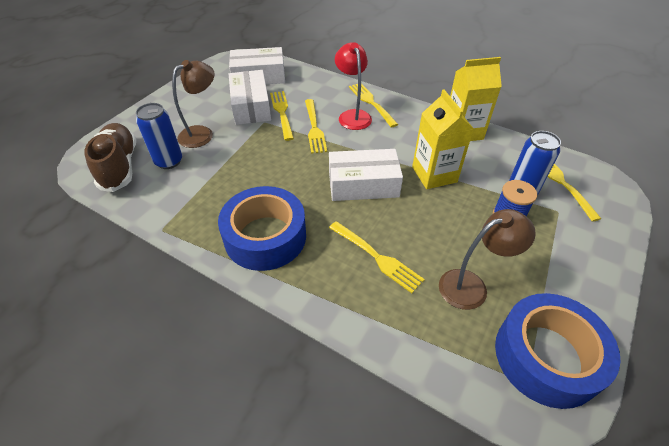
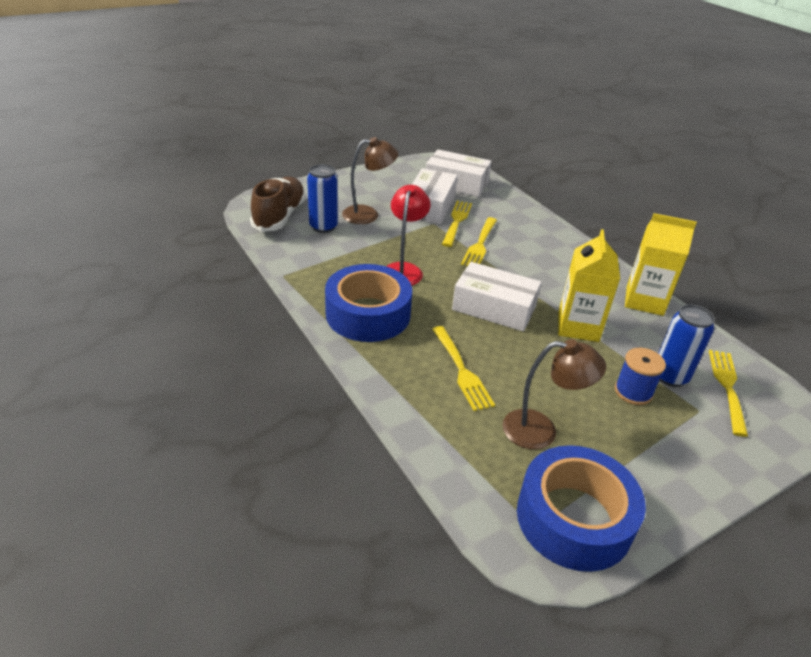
camera: 25 degrees right, 10 degrees down
(352, 115) = (529, 246): red lamp -> red lamp (404, 269)
(372, 103) = (559, 242): yellow fork -> none

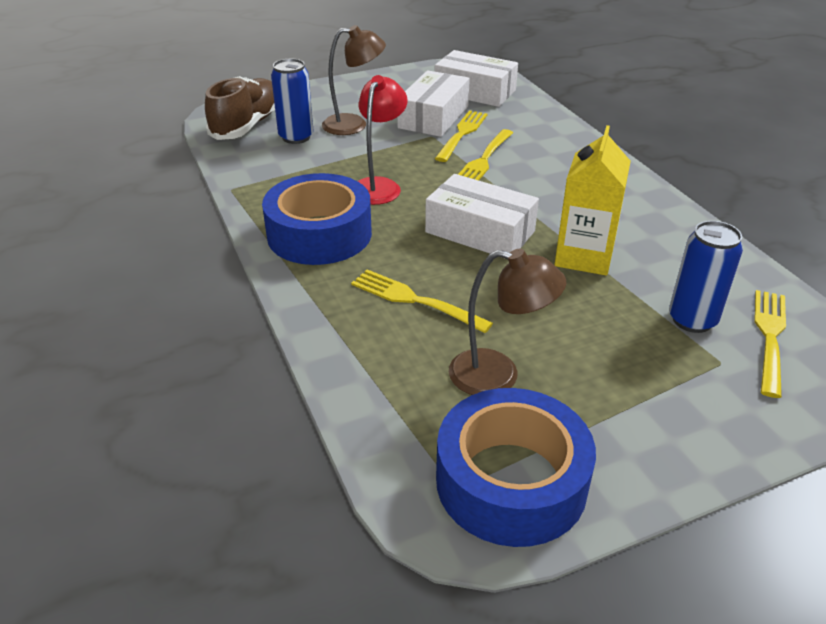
camera: 10 degrees right, 0 degrees up
(461, 370) = (416, 300): yellow fork -> yellow fork turned 135 degrees clockwise
(633, 392) = (636, 336): blue spool -> none
(644, 301) = (683, 230): yellow carton -> none

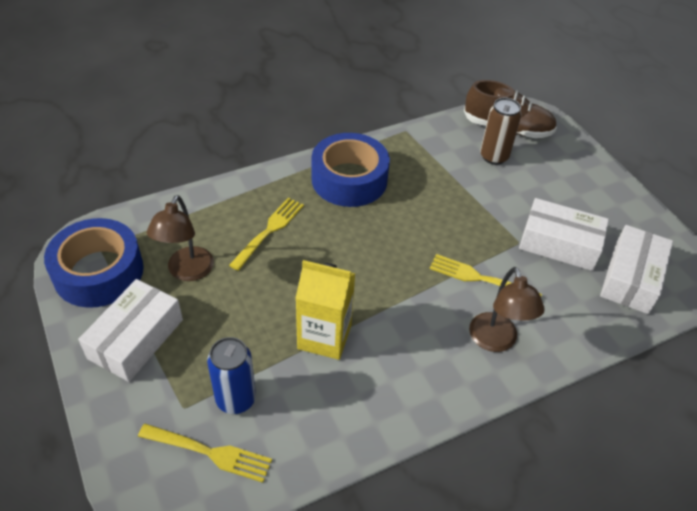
camera: 85 degrees right, 10 degrees up
(296, 137) = (494, 156): blue can -> brown can
(354, 125) = (526, 190): brown lamp -> brown lamp (496, 341)
(379, 186) = (422, 209): red lamp -> none
(462, 134) = (528, 264): yellow fork -> none
(480, 232) = (358, 270): white box -> white box (136, 339)

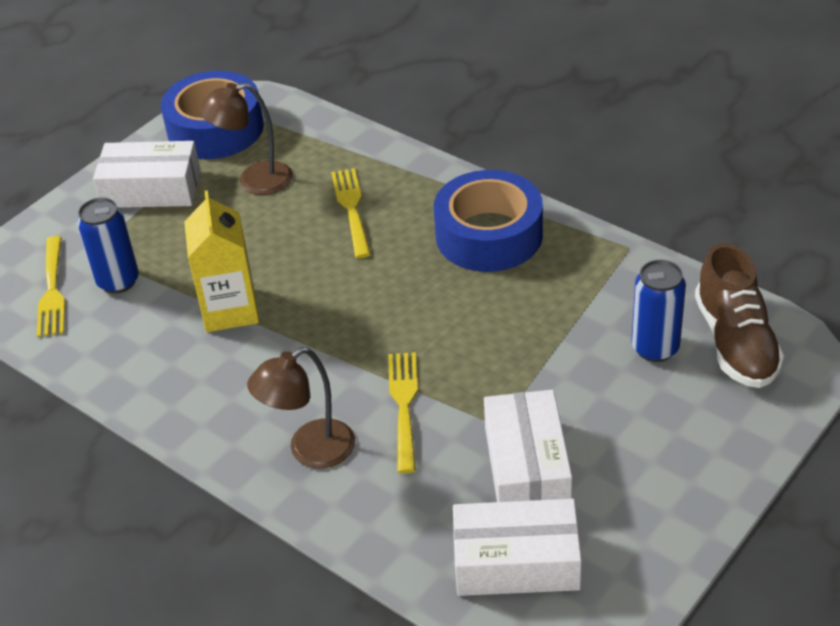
camera: 70 degrees right, 5 degrees down
(269, 231) = (352, 209): yellow fork -> yellow fork turned 105 degrees counterclockwise
(494, 156) = (655, 348): brown can -> blue can

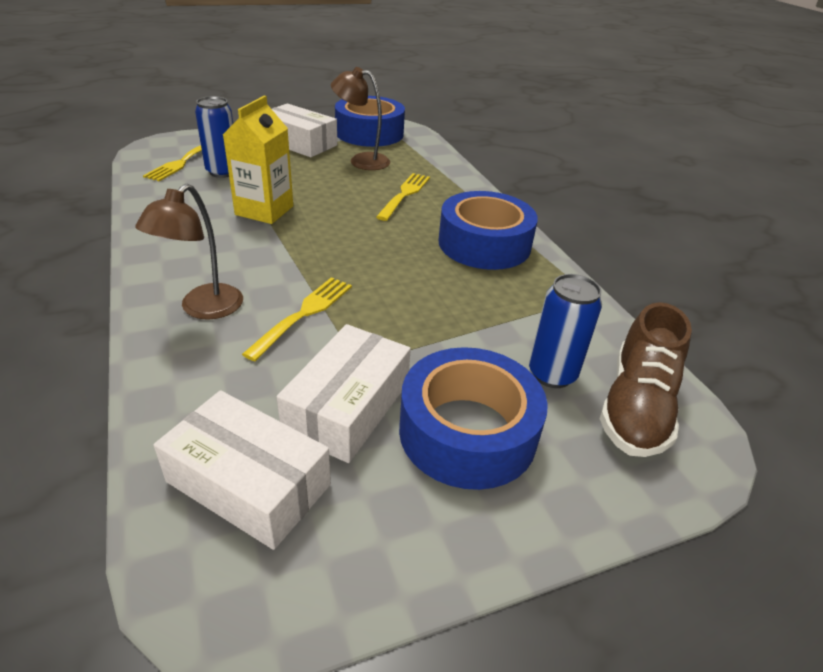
camera: 25 degrees right, 5 degrees down
(310, 451) = (203, 309): brown lamp -> brown lamp turned 60 degrees counterclockwise
(632, 434) = (467, 432): none -> blue tape

